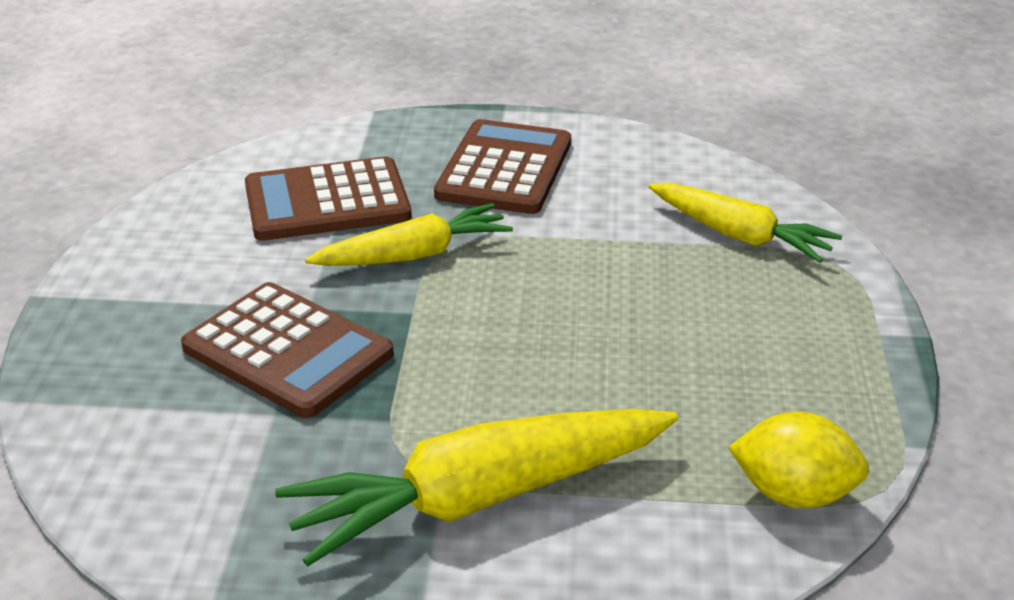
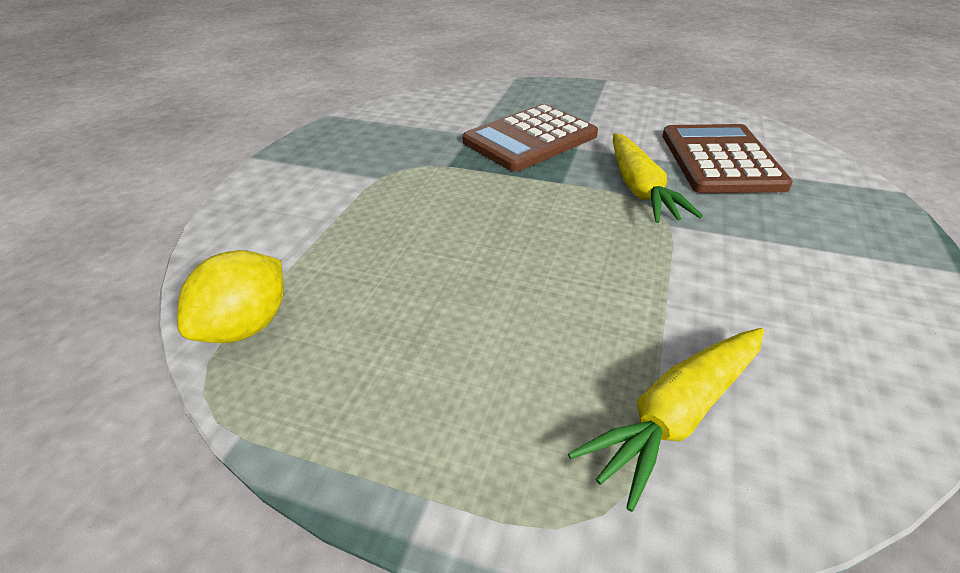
camera: 105 degrees right, 5 degrees up
(480, 498) = (355, 187): yellow carrot -> none
(504, 169) = (804, 252): brown calculator -> none

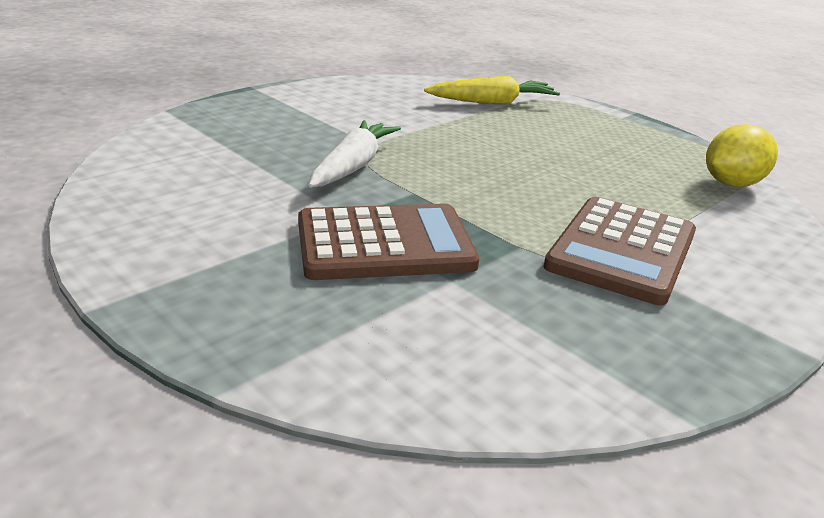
camera: 155 degrees left, 10 degrees down
(640, 189) = (353, 166): yellow carrot -> white carrot
(720, 160) = (234, 161): brown calculator -> brown calculator (622, 250)

